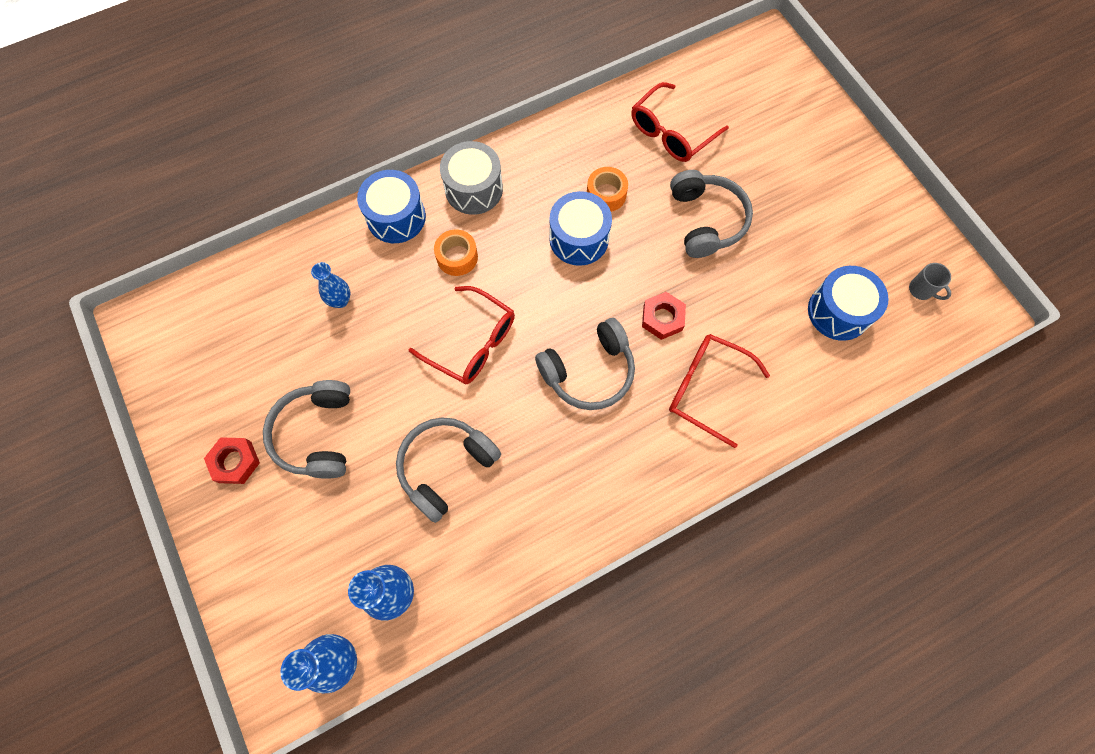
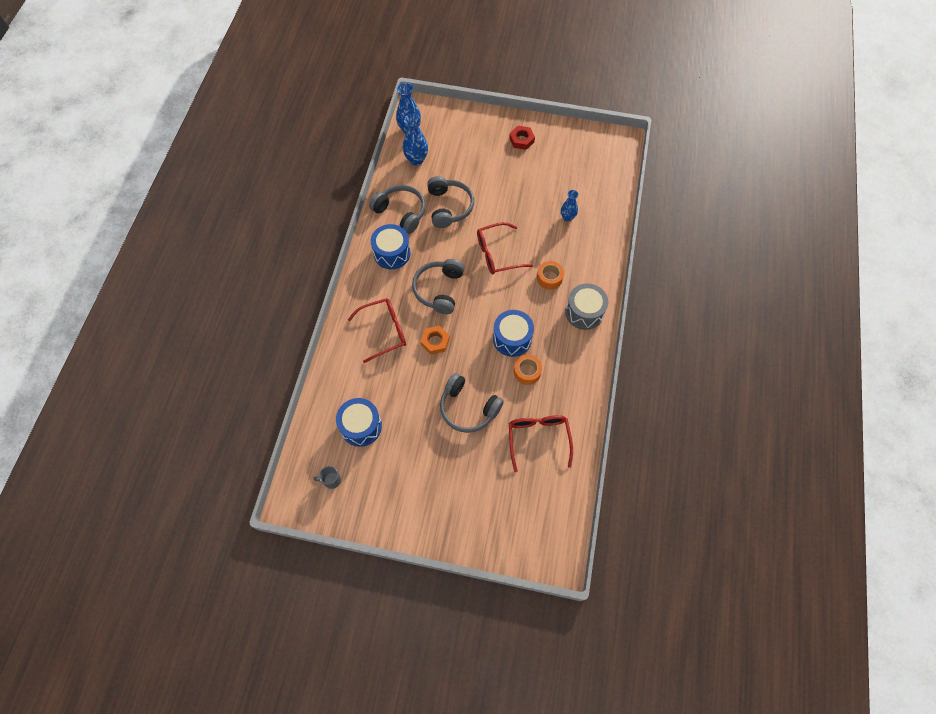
camera: 130 degrees right, 5 degrees down
(317, 434) = (508, 172): grey headphones -> grey headphones (401, 212)
(396, 217) = (596, 267): blue drum -> blue drum (392, 253)
(662, 318) = (435, 341): red nut -> orange nut

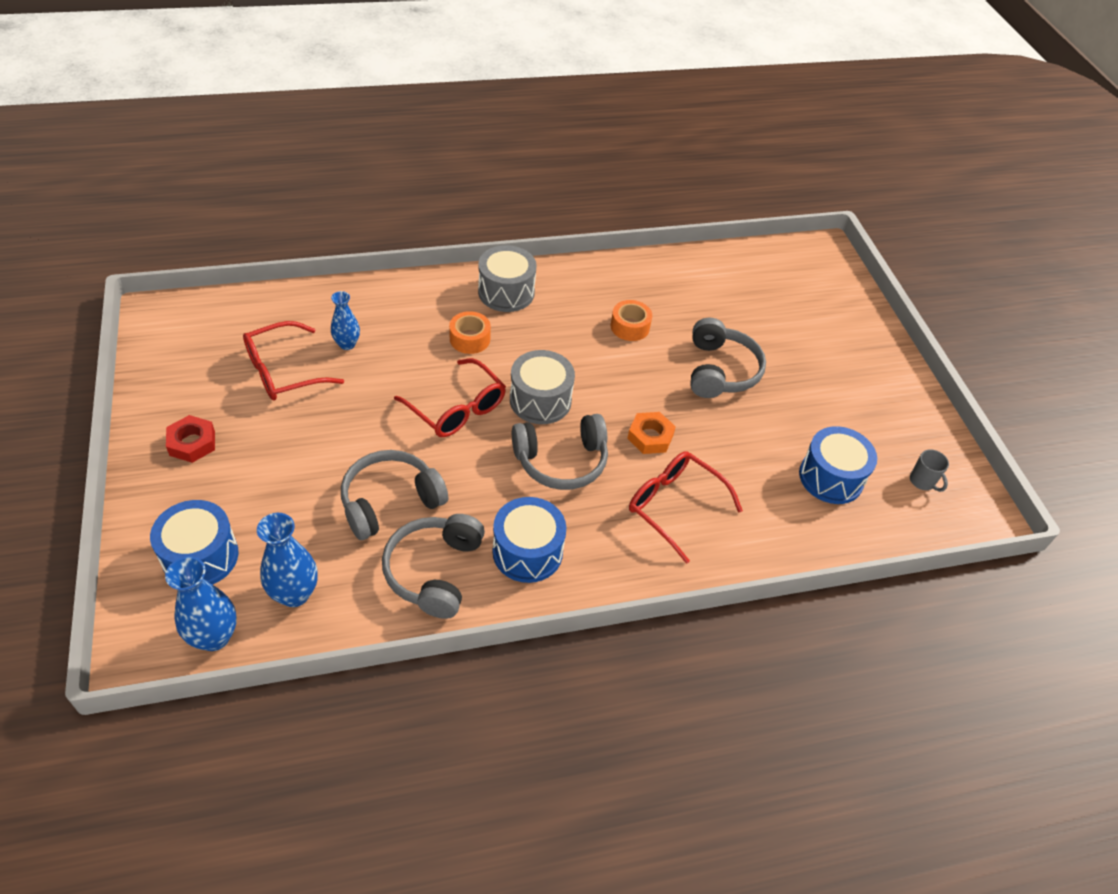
camera: 120 degrees left, 15 degrees down
(486, 296) = (540, 400): none -> grey drum
(512, 338) = (591, 354): blue drum -> blue drum (200, 556)
(538, 438) = (709, 295): red glasses -> red glasses (283, 372)

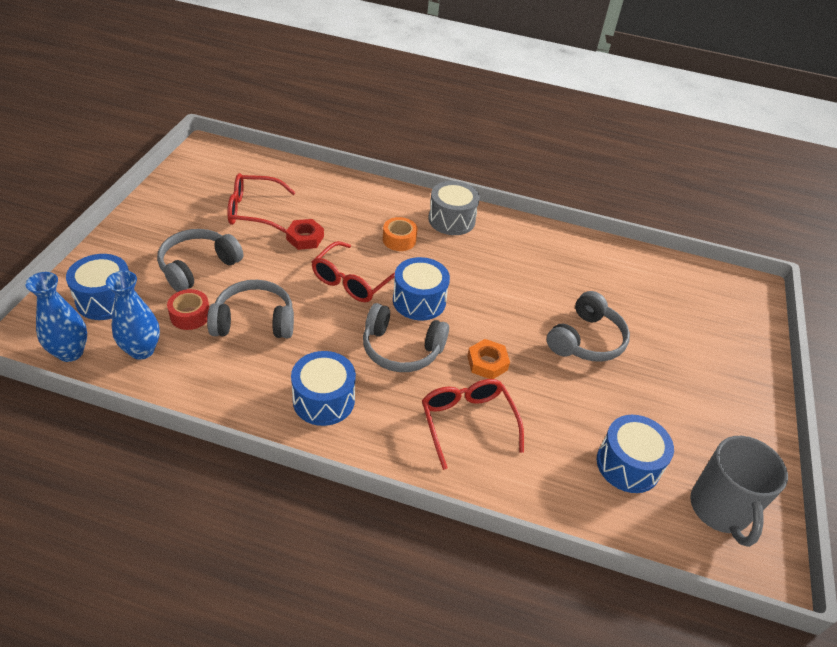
camera: 30 degrees right, 5 degrees down
(192, 443) = (160, 230): red nut -> red nut (305, 238)
(315, 528) = (190, 315): none -> red tape
(347, 344) = (310, 210): blue vase -> none
(434, 571) = (245, 381): grey headphones -> grey headphones (198, 267)
(457, 409) = (352, 281): red glasses -> red glasses turned 45 degrees clockwise
(540, 400) = (419, 301): grey drum -> blue drum
(630, 327) = (532, 279): orange tape -> none
(922, 481) = (719, 509): grey mug -> grey mug, size x2.27

